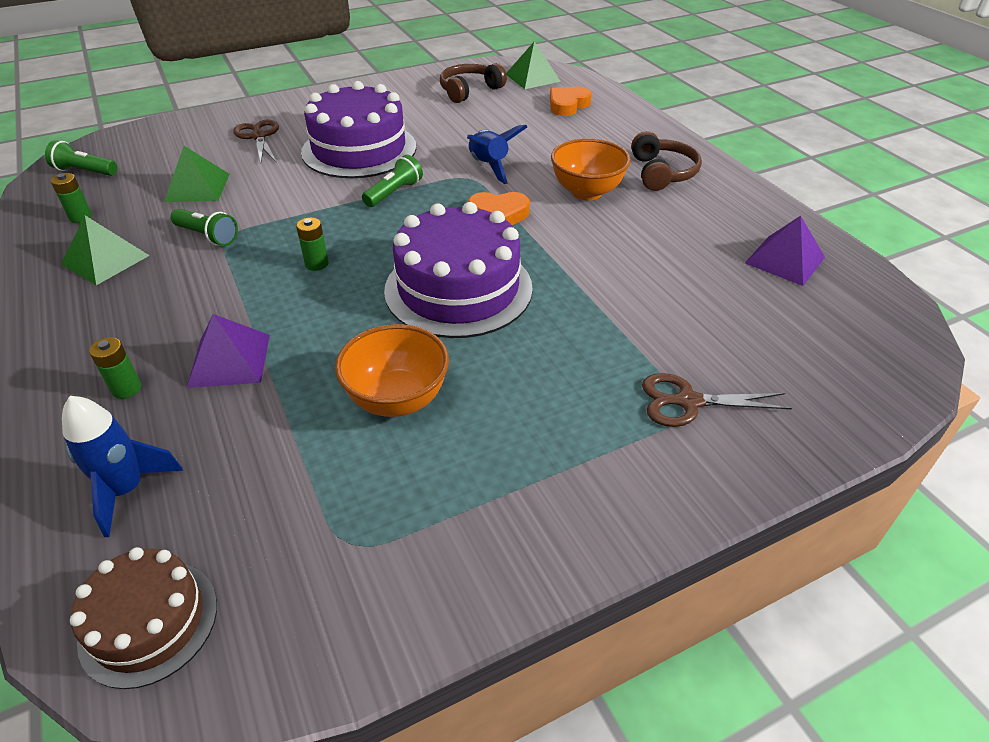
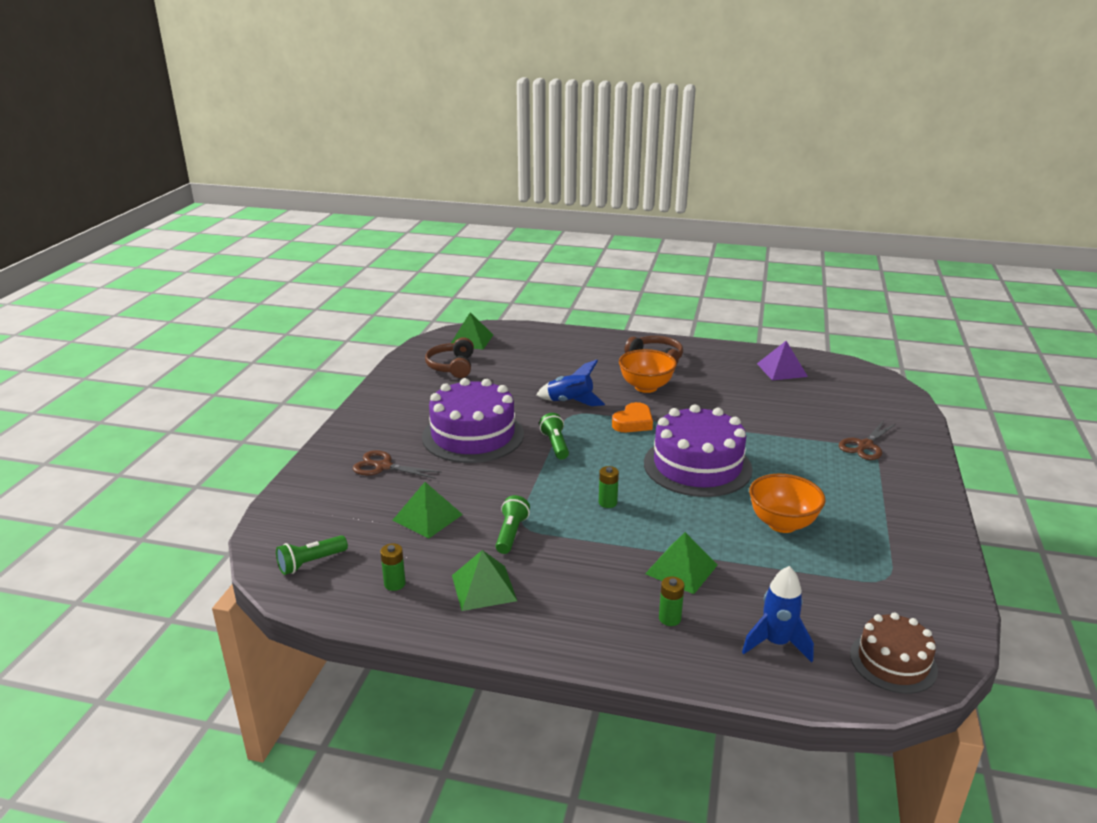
camera: 50 degrees left, 15 degrees down
(207, 236) = (511, 533): green flashlight -> green flashlight turned 60 degrees counterclockwise
(229, 360) = (681, 569): purple pyramid -> green pyramid
(568, 105) = (530, 347): orange heart -> none

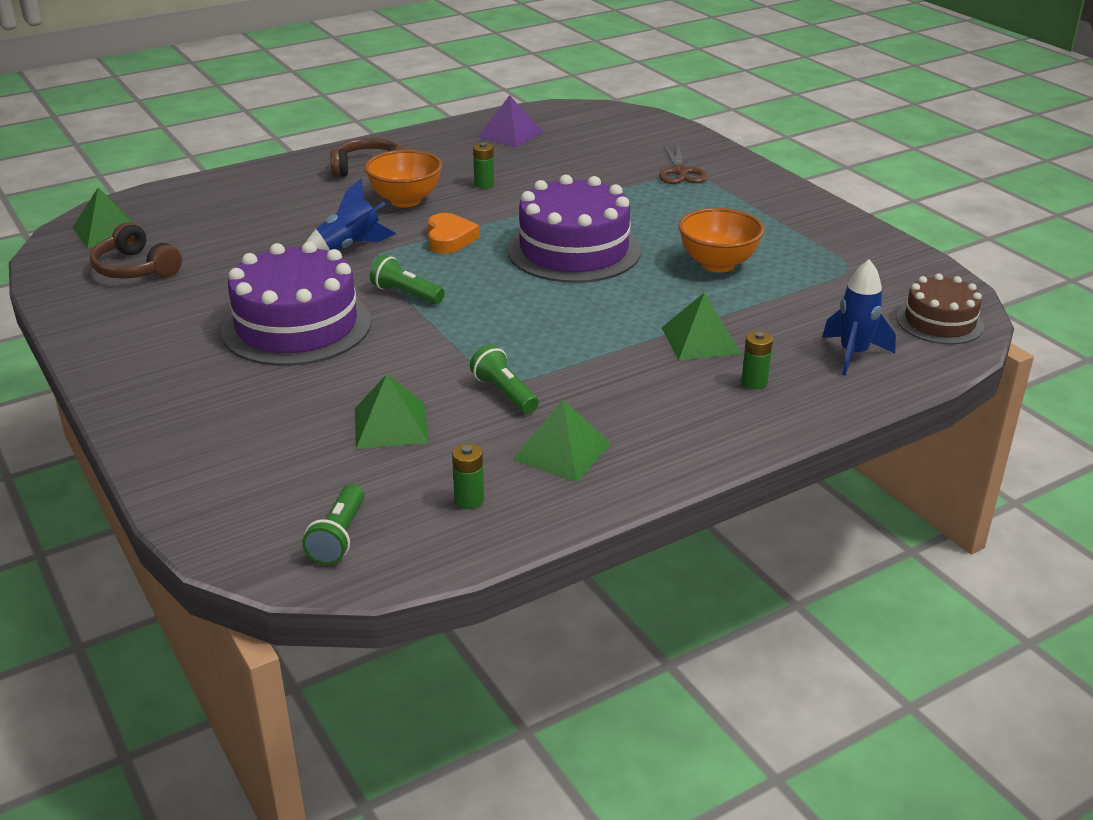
camera: 45 degrees left, 5 degrees up
(383, 466) = (245, 406): brown scissors -> none
(607, 503) = (548, 320): green battery -> green battery (484, 184)

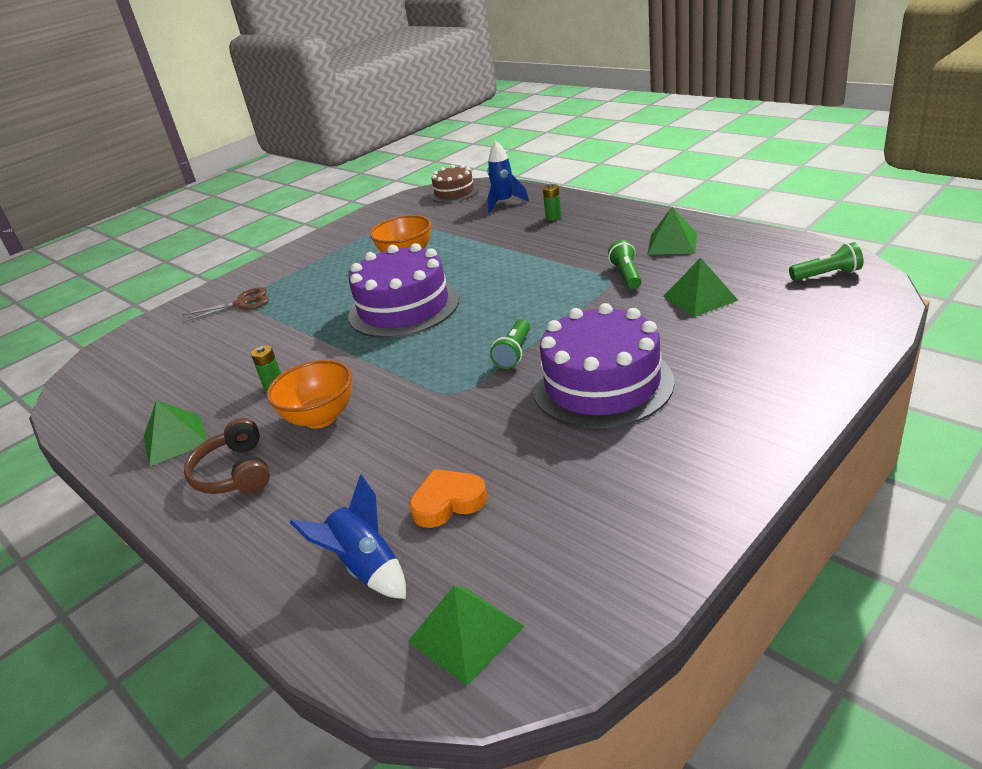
camera: 100 degrees left, 0 degrees up
(135, 268) = (554, 546): brown headphones -> none
(350, 247) = (438, 413): blue rocket -> blue rocket (366, 567)
(449, 239) = (401, 366): orange heart -> orange heart (448, 502)
(469, 500) = (747, 253): green battery -> none
(504, 393) = (626, 275): green flashlight -> green flashlight turned 135 degrees clockwise
(510, 134) = (138, 409): purple pyramid -> none
(700, 340) = (515, 239): green pyramid -> green pyramid (175, 439)

